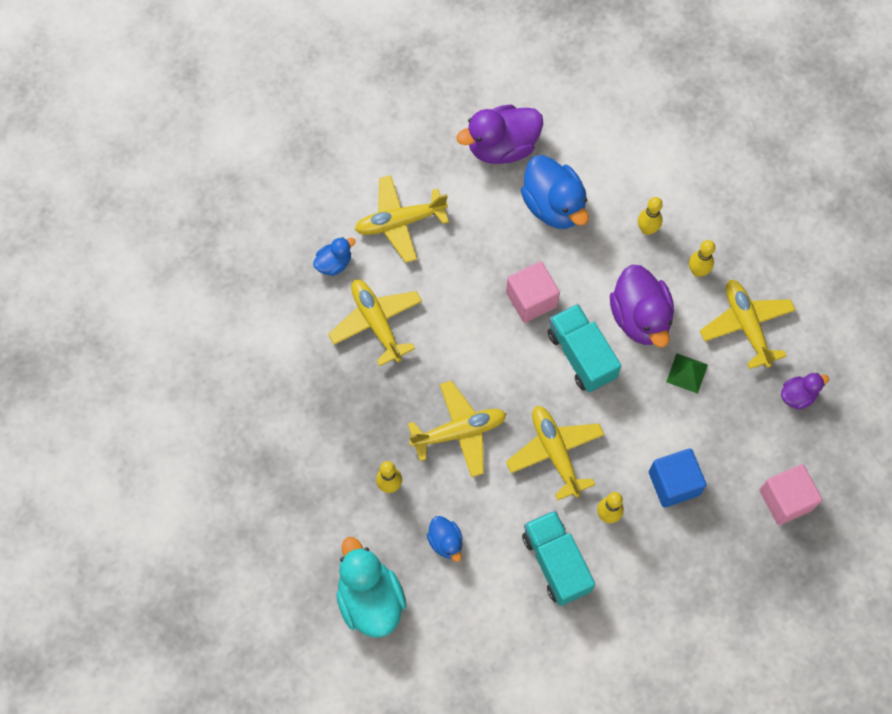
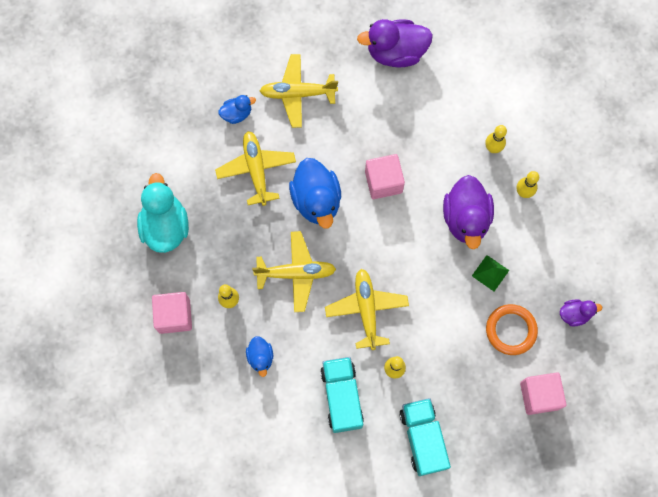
camera: 15 degrees right, 5 degrees up
(327, 520) = (174, 316): none -> pink cube
(370, 599) = (189, 387): turquoise duck -> turquoise duck (165, 226)
(553, 206) = (423, 111): blue duck -> blue duck (316, 200)
(581, 355) = (410, 237): turquoise truck -> turquoise truck (422, 438)
(673, 483) = (453, 358): blue cube -> none
(730, 433) = (511, 330): none -> orange ring
(746, 326) = (549, 247): yellow plane -> none

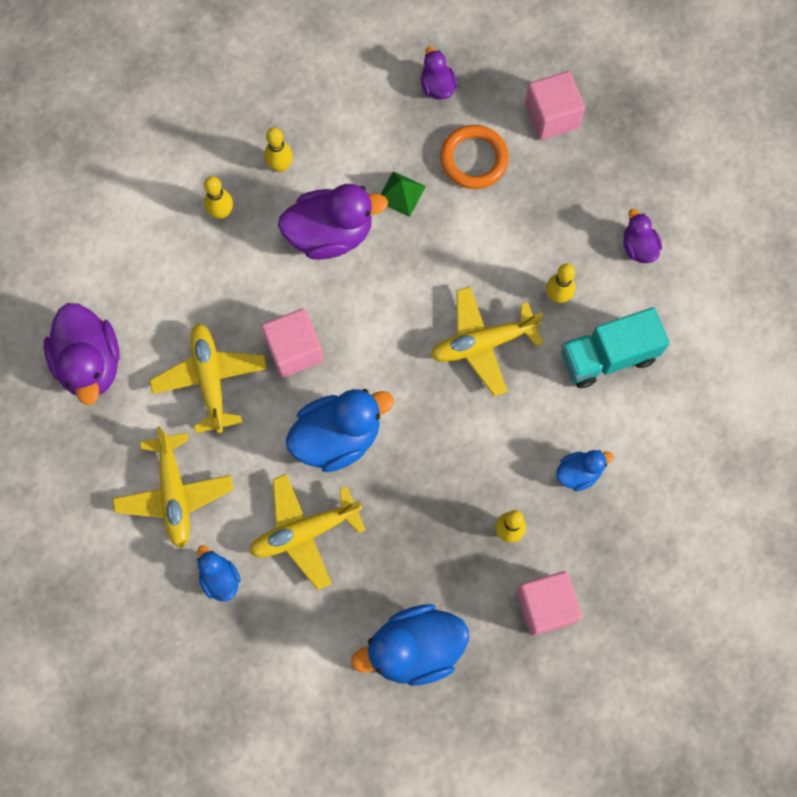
camera: 100 degrees left, 0 degrees up
(165, 226) = (415, 649): turquoise duck -> blue duck
(296, 273) = (450, 447): yellow plane -> yellow plane (210, 380)
(422, 438) = (638, 247): turquoise truck -> purple duck

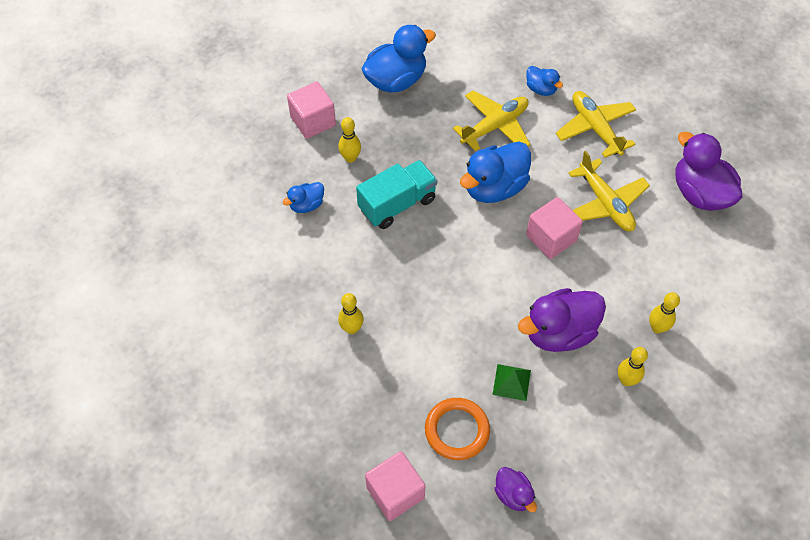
camera: 165 degrees right, 15 degrees down
(483, 343) = (404, 277): yellow plane -> none
(608, 356) = (299, 291): turquoise truck -> turquoise truck (397, 204)
(638, 247) = (289, 387): purple duck -> none

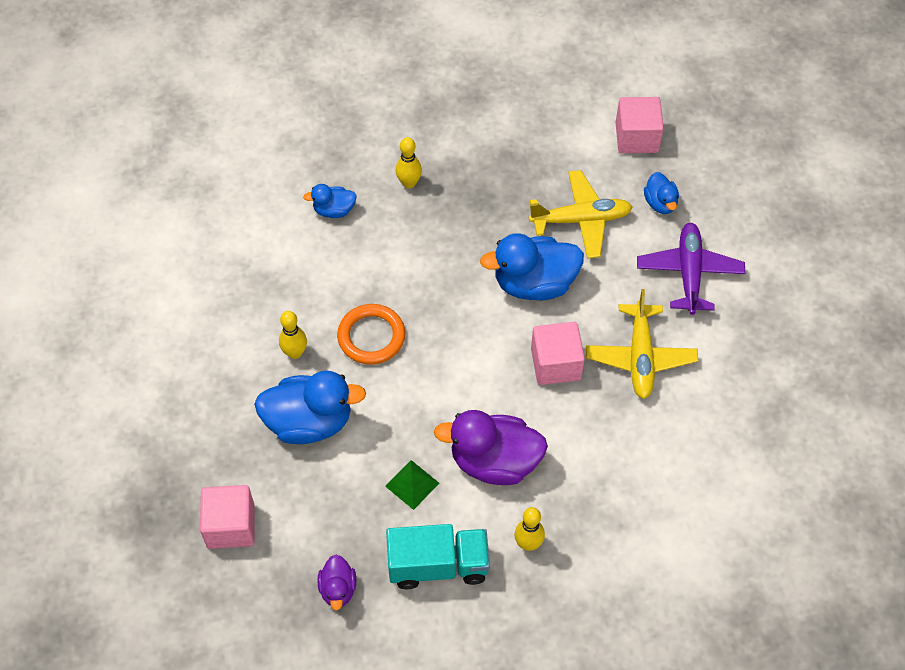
camera: 30 degrees right, 0 degrees up
(313, 121) = (397, 127): pink cube -> pink cube (636, 138)
(396, 80) = (511, 123): blue duck -> blue duck (309, 422)
(397, 204) = (423, 252): turquoise truck -> turquoise truck (438, 565)
(457, 430) = (327, 501): orange ring -> orange ring (371, 337)
(595, 128) = (689, 273): yellow plane -> purple plane
(657, 328) = (599, 510): yellow bowling pin -> none
(699, 193) = (753, 397): purple duck -> none

